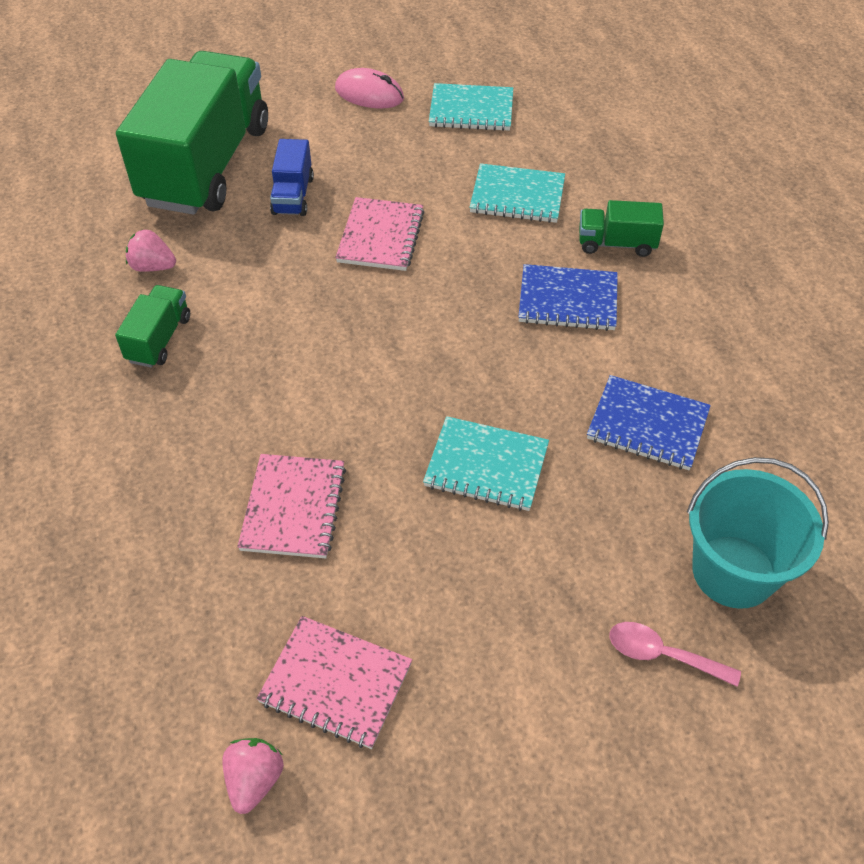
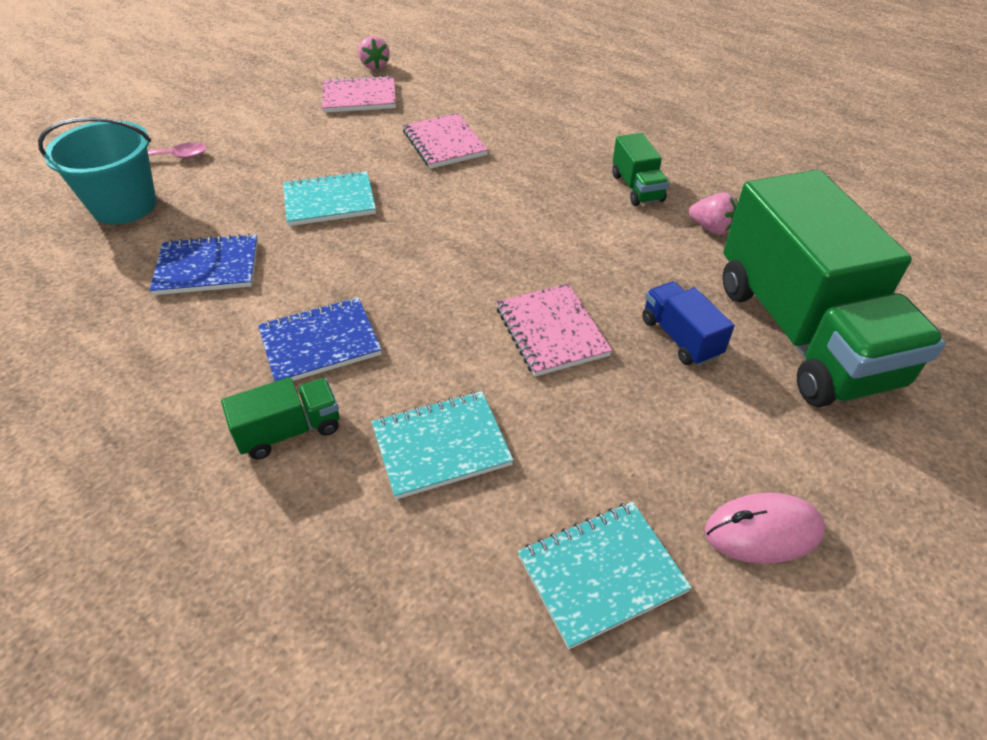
camera: 150 degrees right, 5 degrees down
(153, 267) = (711, 228): pink strawberry -> pink strawberry turned 45 degrees clockwise

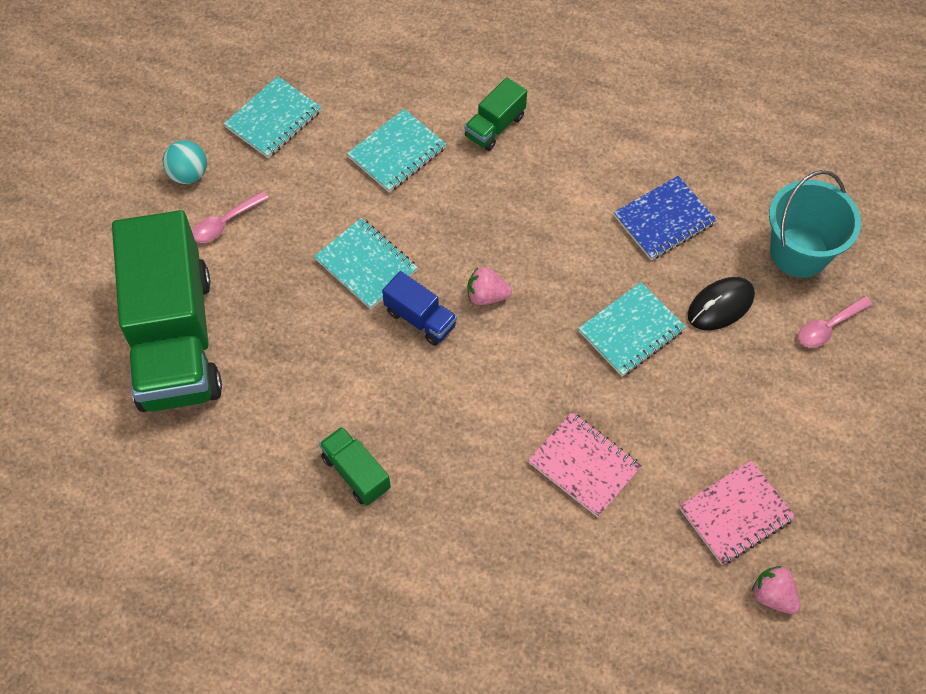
camera: 155 degrees right, 15 degrees up
(236, 194) = (720, 305): none -> black mouse
(320, 343) = (525, 191): blue notebook -> none
(551, 331) = (366, 265): pink notebook -> turquoise notebook
(680, 338) = (268, 297): blue truck -> blue truck (420, 319)
(711, 228) = (269, 439): pink strawberry -> pink strawberry (486, 296)
(717, 439) = (225, 223): none -> pink spoon
(763, 531) = (189, 174): pink mouse -> turquoise ball
(802, 333) = (175, 339): green truck -> green truck turned 150 degrees counterclockwise

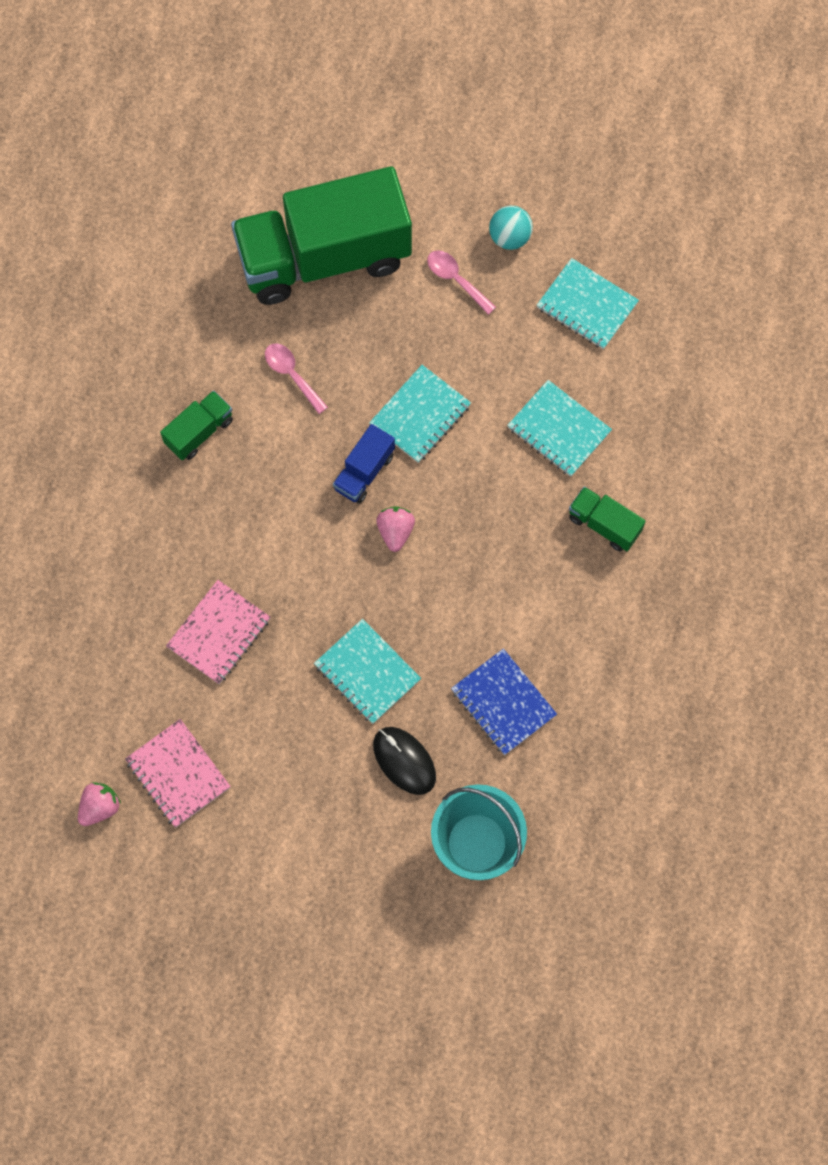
camera: 85 degrees right, 10 degrees up
(828, 327) = (388, 870): pink spoon -> pink spoon (292, 375)

